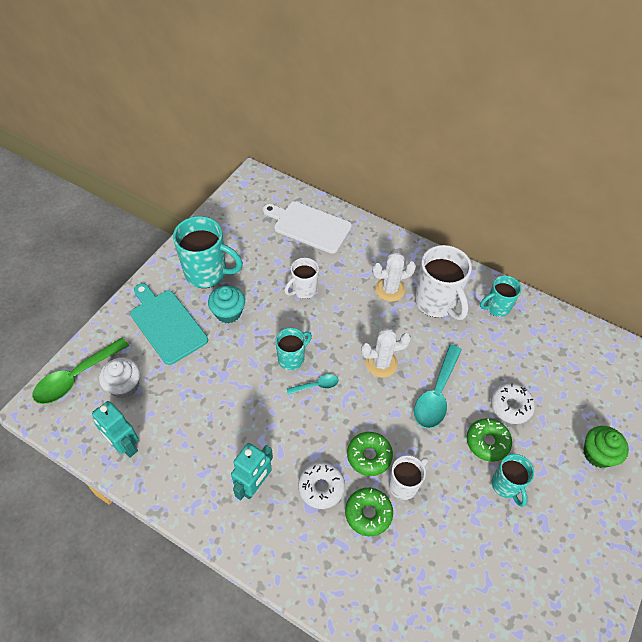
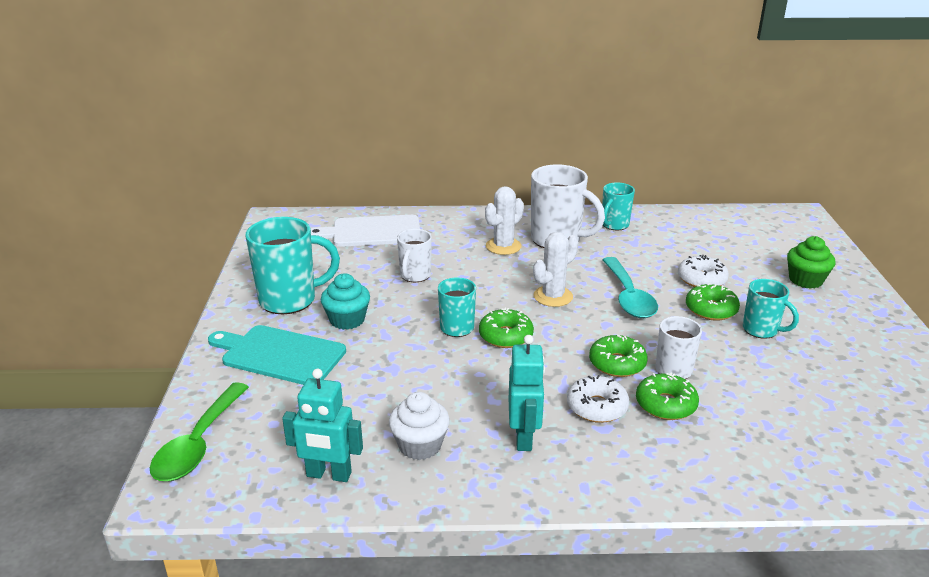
camera: 30 degrees left, 25 degrees down
(124, 386) = (275, 424): white cupcake -> white cupcake (420, 445)
(316, 385) = (505, 336): turquoise spoon -> green donut

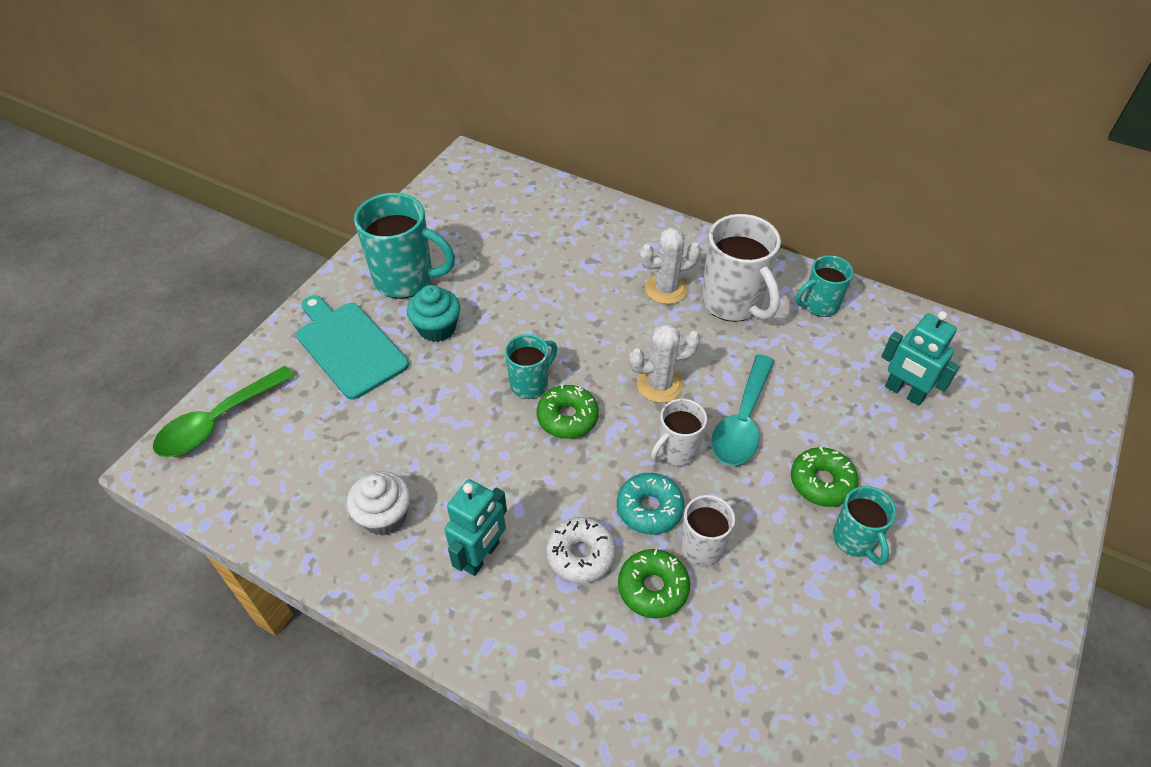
camera: 30 degrees right, 20 degrees up
(328, 475) = (288, 510): turquoise robot -> turquoise robot (904, 392)
(372, 232) = (548, 215): white cutting board -> none
(415, 276) = (543, 295): white mug -> white mug (676, 451)
(617, 363) = (649, 509): green donut -> turquoise donut
(701, 279) = (851, 433): white donut -> none
(805, 280) = (985, 491): green cupcake -> none

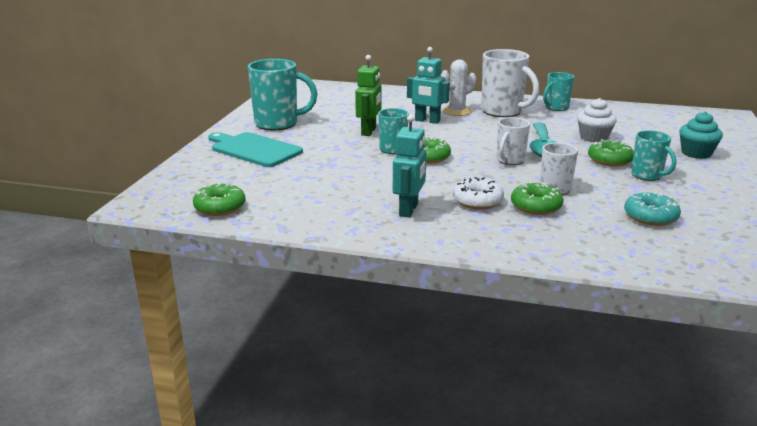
camera: 15 degrees left, 25 degrees down
(218, 422) = (172, 185): green spoon -> none
(254, 492) = (220, 207): none -> green donut
(384, 516) = (327, 204): white cupcake -> white cupcake (593, 138)
(437, 328) = (313, 137): turquoise cupcake -> turquoise cupcake (696, 153)
(518, 326) = (369, 131): none -> green robot
(649, 509) = (509, 181): turquoise donut -> turquoise donut (650, 217)
(660, 384) = (480, 141): white cactus -> none
(904, 392) = (631, 128): turquoise robot -> turquoise robot (427, 121)

